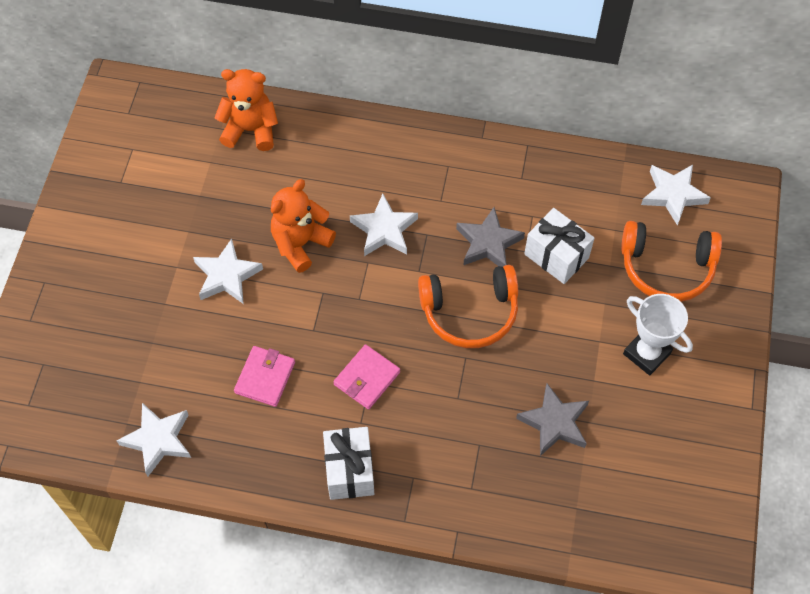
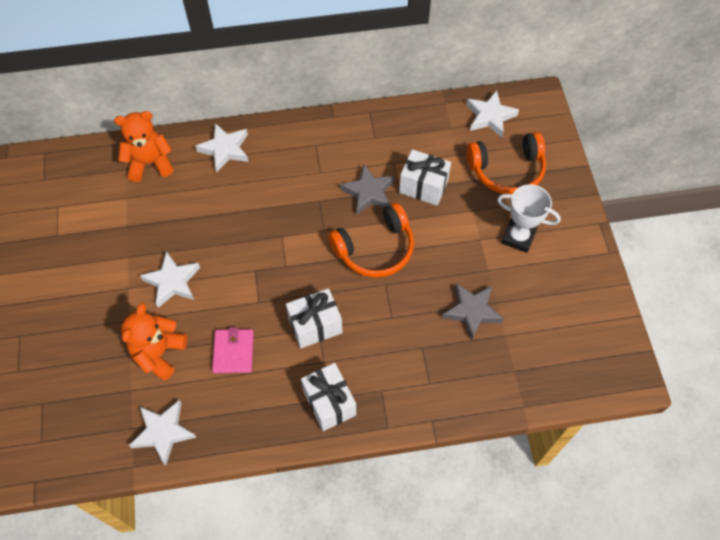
camera: 20 degrees left, 0 degrees up
(300, 243) = (223, 238): orange teddy bear -> orange teddy bear (159, 353)
(367, 378) = (315, 325): pink wallet -> white gift
(384, 229) = (285, 207): white star -> white star (225, 149)

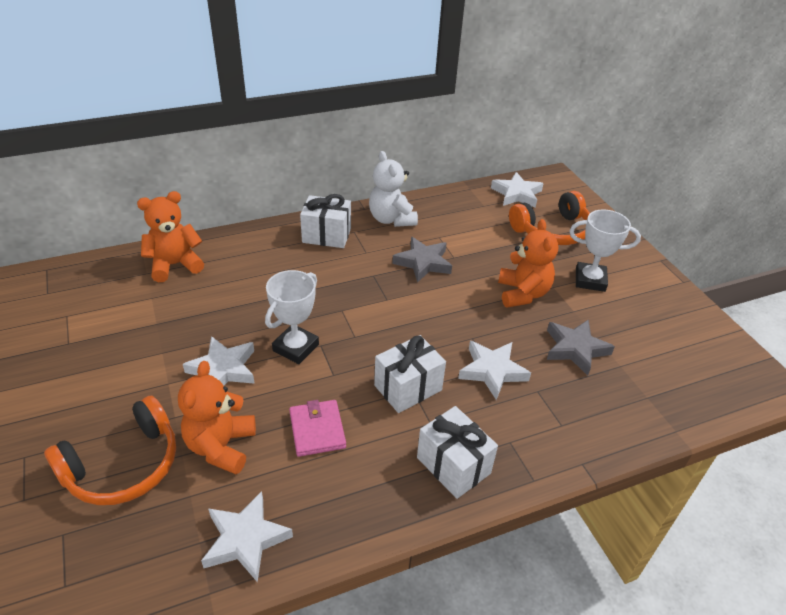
camera: 15 degrees left, 20 degrees down
(225, 149) = (257, 245): white star -> white star (492, 371)
(234, 270) = (296, 347): none -> white trophy
(355, 134) = (391, 219): none -> white teddy bear
(375, 249) = (449, 308): orange headphones -> orange headphones (124, 466)
(423, 187) = (477, 252): white gift -> white gift (326, 235)
(448, 243) = (522, 293): none -> orange teddy bear

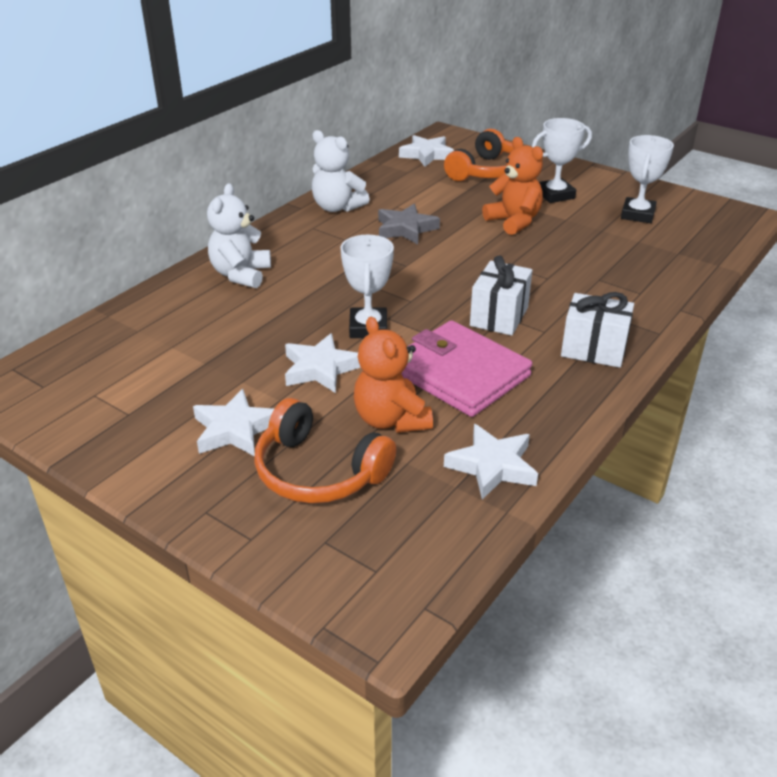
camera: 30 degrees left, 5 degrees down
(124, 466) = (318, 472): orange headphones -> orange headphones turned 105 degrees clockwise
(175, 265) = (162, 313): orange teddy bear -> none
(259, 254) = (241, 274): none -> white teddy bear
(317, 430) = (460, 373): pink wallet -> pink wallet, size x1.83
(326, 235) = (290, 239): white gift -> none
(492, 371) = (551, 280): white star -> white star (235, 429)
(575, 349) = (595, 243): grey star -> none
(650, 335) = (637, 214): none -> white trophy

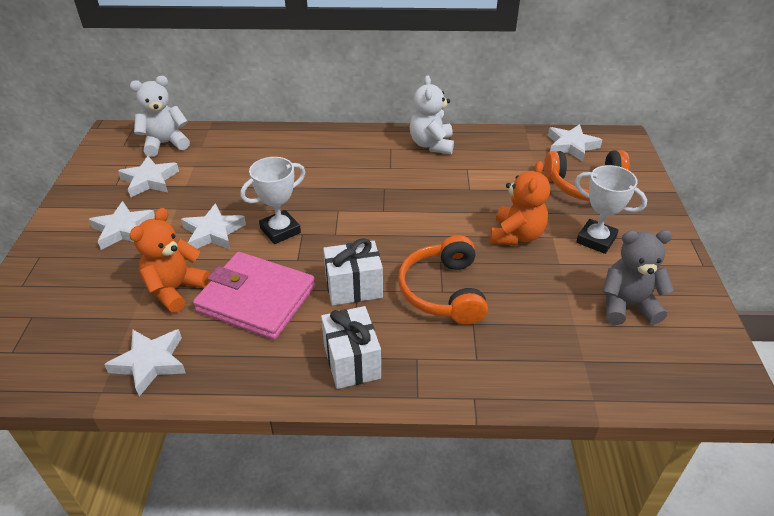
camera: 55 degrees right, 5 degrees up
(157, 385) = (150, 180): none -> white star
(241, 274) = (298, 150): white teddy bear -> white teddy bear (165, 144)
(318, 472) = (99, 282): orange headphones -> orange headphones (443, 291)
(406, 229) = (437, 187): grey star -> none
(460, 373) = (256, 299): pink wallet -> pink wallet turned 75 degrees counterclockwise
(637, 214) = (627, 305): white trophy -> grey teddy bear

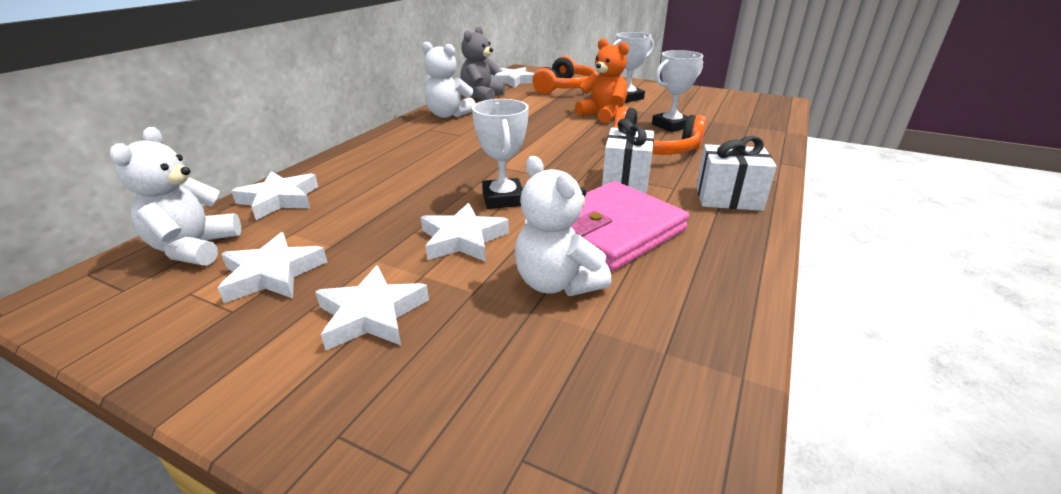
camera: 65 degrees left, 10 degrees down
(150, 363) = (695, 322): white star -> white star (279, 200)
(175, 289) = (557, 283): orange teddy bear -> white teddy bear
(525, 293) = (671, 125): none -> white trophy
(627, 305) = (699, 105): grey teddy bear -> grey teddy bear (482, 96)

